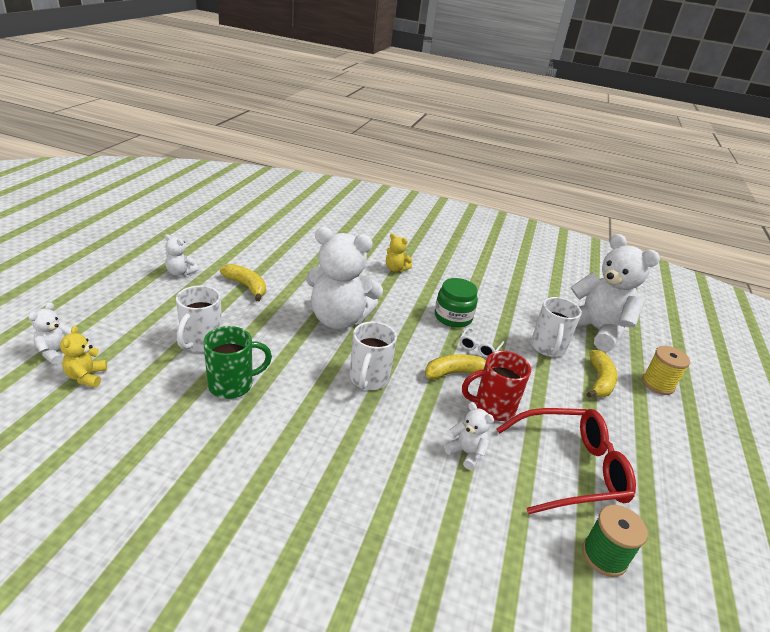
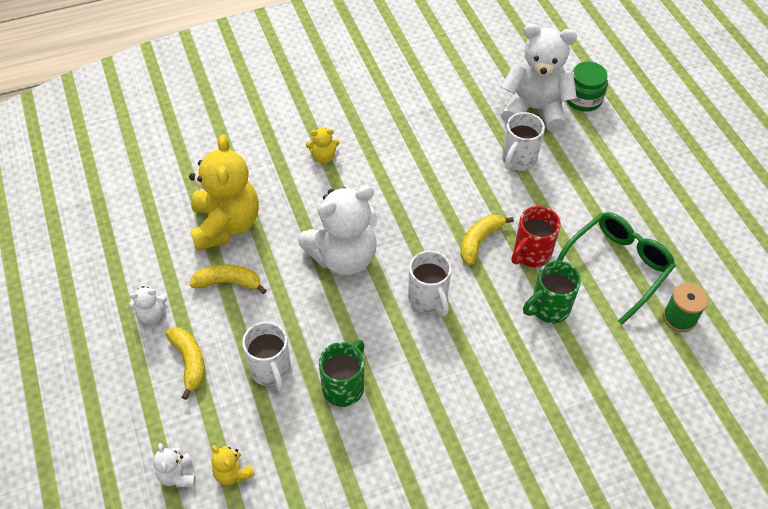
camera: 35 degrees left, 20 degrees up
(287, 262) = (226, 225): none -> yellow teddy bear
(453, 317) = (424, 181): green jar -> green jar (583, 99)
(466, 453) = (548, 308): white teddy bear -> green mug
(479, 347) = (472, 200): white glasses -> none
(548, 348) = (518, 160): white mug -> white mug turned 60 degrees clockwise
(571, 468) = (617, 266): red glasses -> green glasses
(599, 381) = (576, 167): yellow banana -> yellow banana (189, 362)
(657, 384) = (614, 138): yellow spool -> none

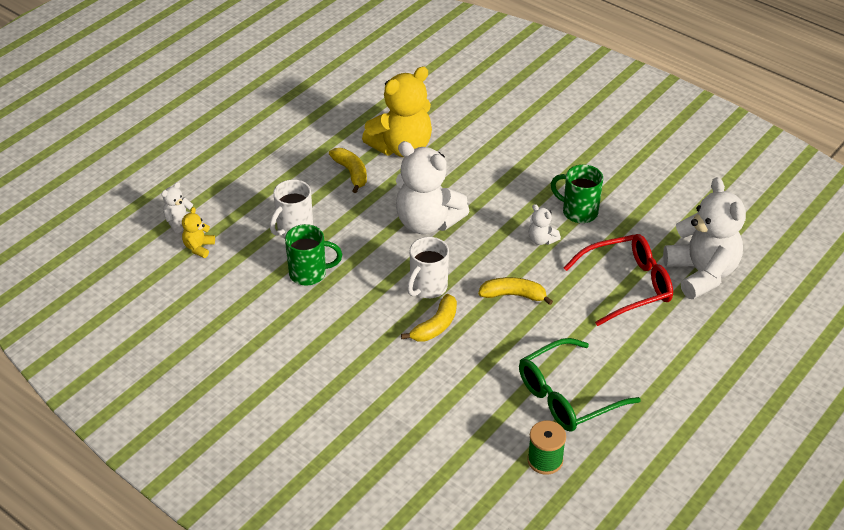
camera: 60 degrees right, 10 degrees down
(151, 315) = (293, 149): white teddy bear -> white teddy bear (541, 240)
(189, 362) = (269, 186): yellow banana -> yellow banana (436, 326)
(323, 157) = (516, 168): yellow teddy bear -> none
(518, 160) = (628, 285): white mug -> red glasses
(531, 254) = (529, 333): red mug -> none
(548, 308) = (480, 366): green mug -> green mug (578, 212)
(583, 99) = (750, 302): green jar -> none
(617, 266) = (566, 396): green glasses -> green glasses turned 135 degrees clockwise

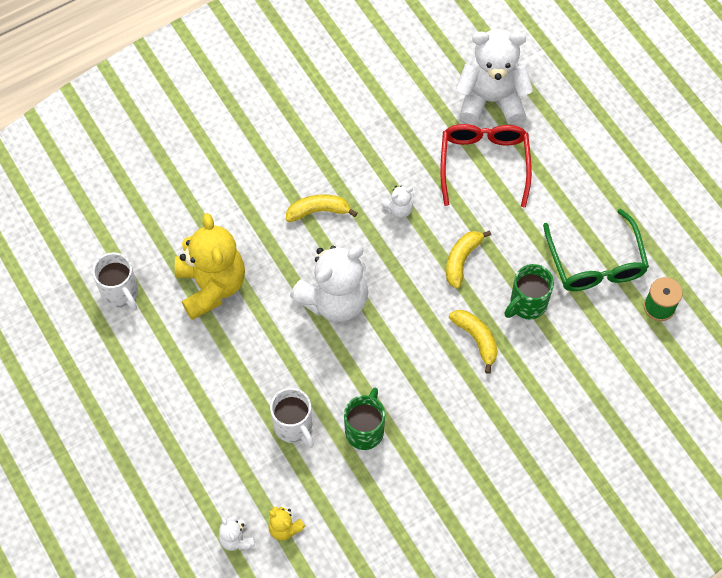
camera: 70 degrees left, 20 degrees up
(351, 173) = (231, 346): yellow banana -> yellow banana (318, 211)
(427, 287) = (424, 329): white mug -> white mug (121, 293)
(578, 212) = (373, 164): green mug -> green mug (527, 304)

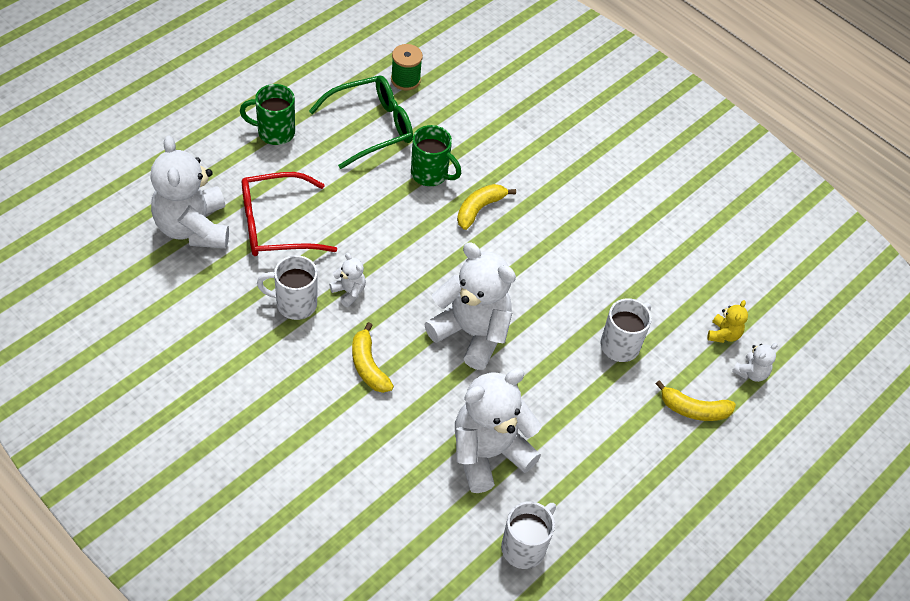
camera: 110 degrees left, 10 degrees down
(211, 286) = (488, 453): yellow teddy bear -> white teddy bear
(365, 430) = (603, 285): green mug -> green mug (274, 132)
(394, 165) = (294, 304): none -> white mug
(461, 260) = (395, 231): yellow banana -> yellow banana (694, 409)

